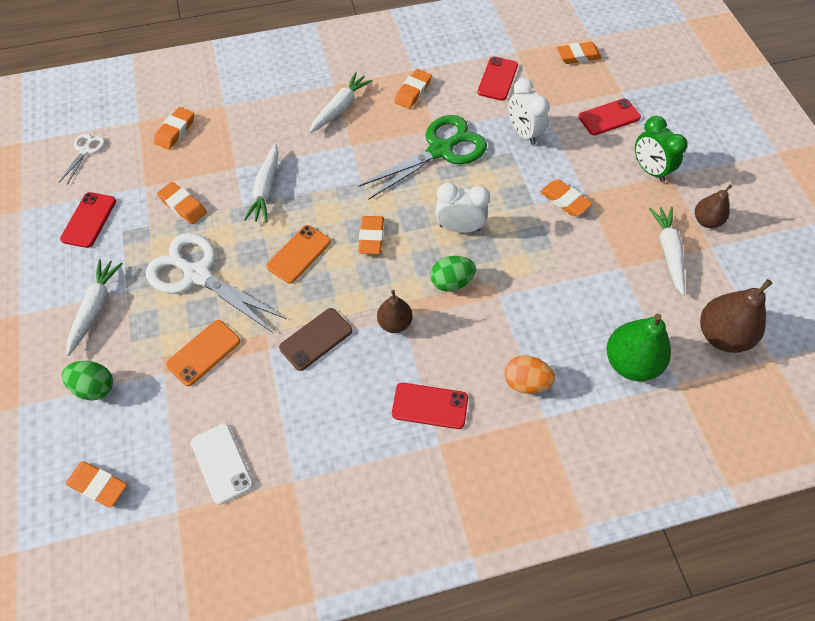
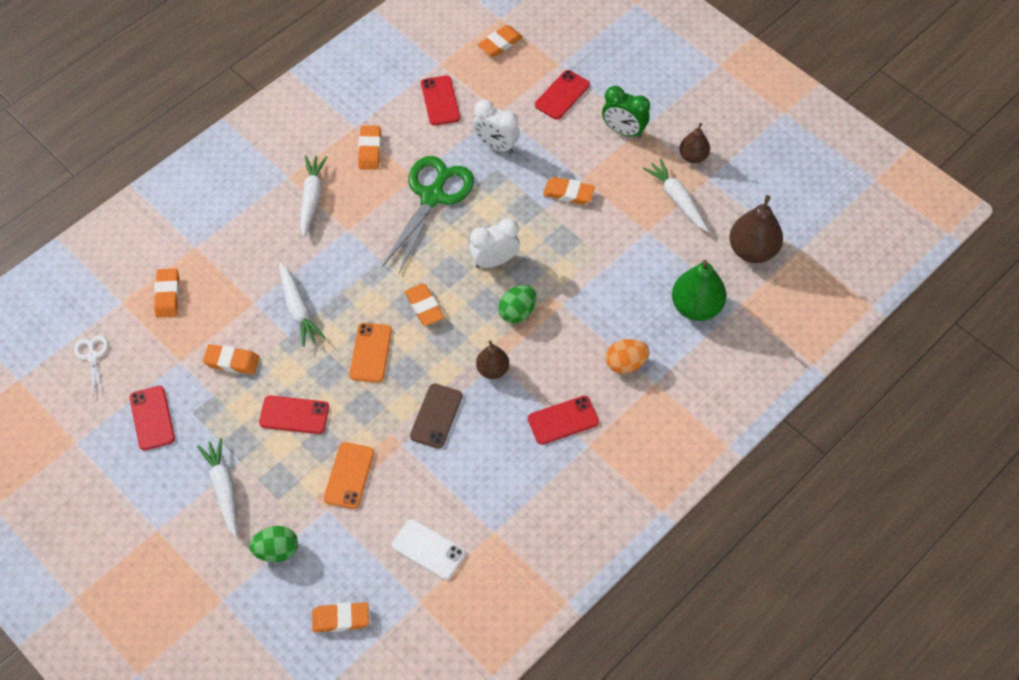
camera: 30 degrees left, 0 degrees up
(198, 275) = (294, 415): white scissors -> red phone

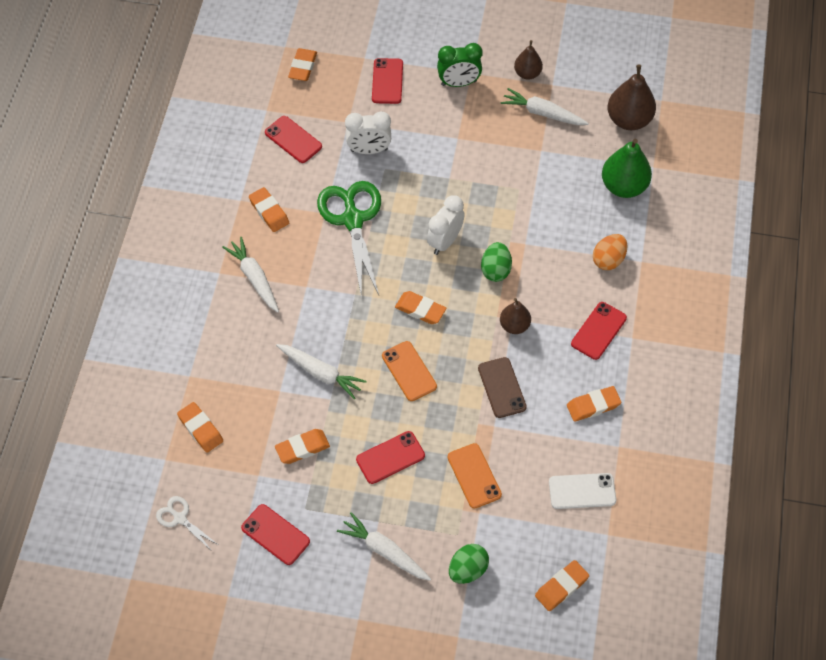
camera: 35 degrees left, 0 degrees up
(568, 193) = (457, 155): orange eraser -> orange eraser (593, 406)

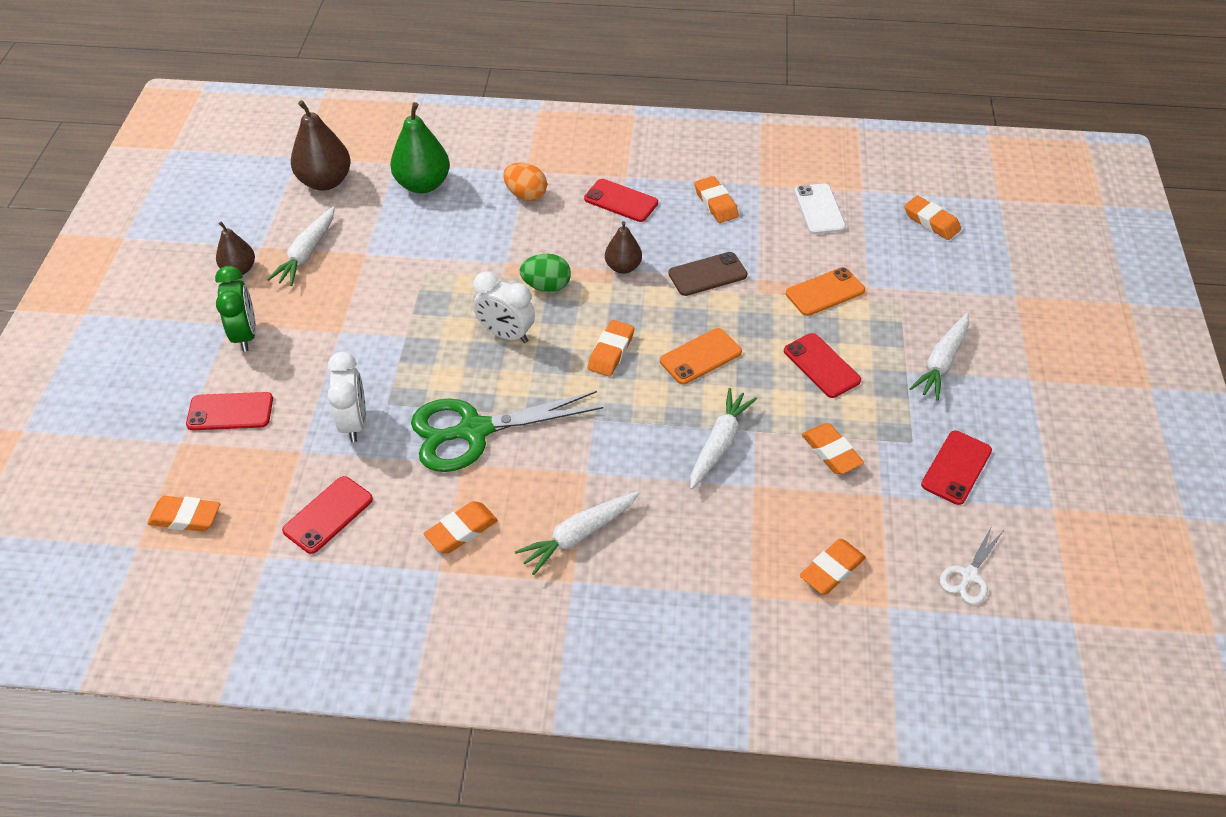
camera: 95 degrees left, 10 degrees down
(468, 570) = (938, 292): green egg -> none

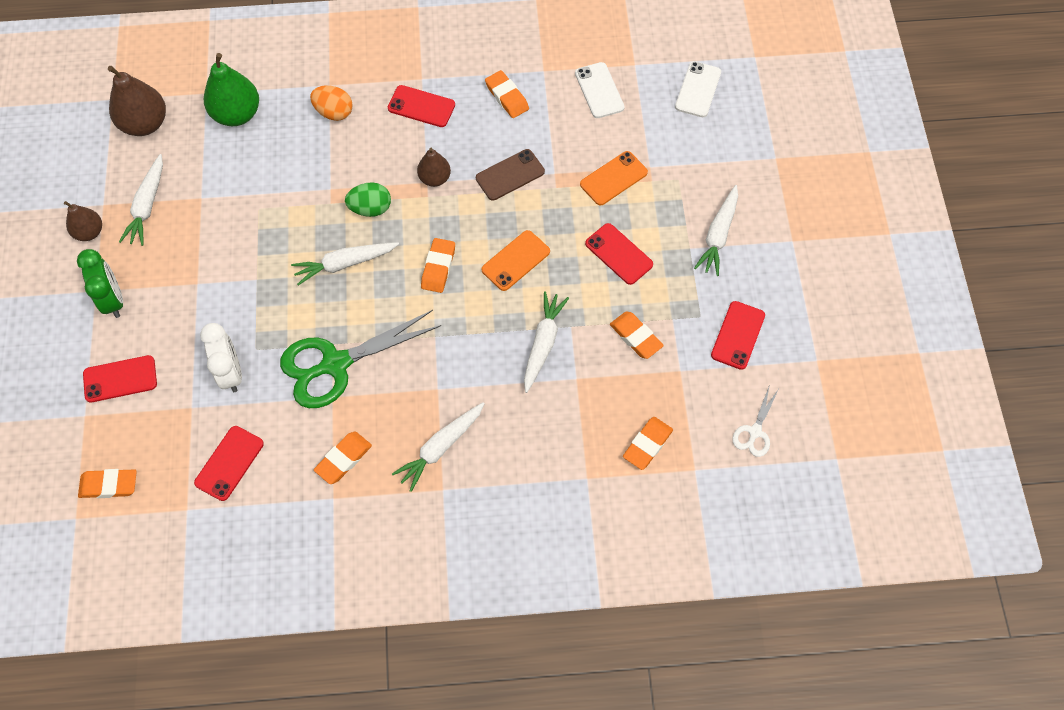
camera: 10 degrees left, 15 degrees up
(506, 334) = (344, 264): white clock -> white carrot
(931, 221) = (698, 89): orange eraser -> white phone

